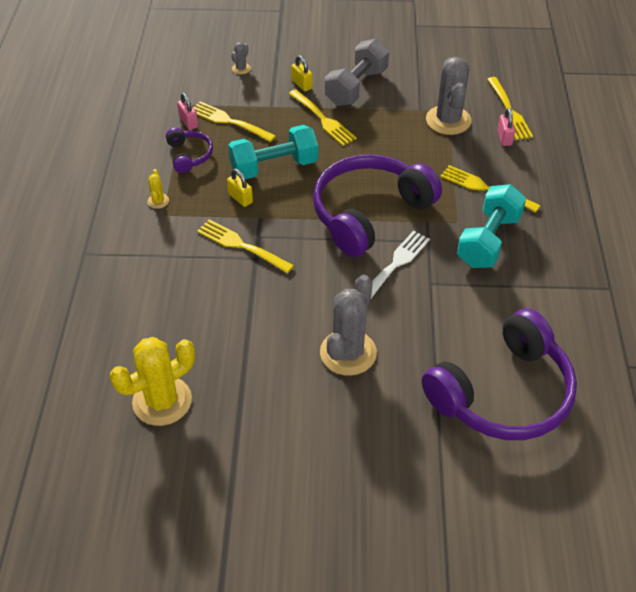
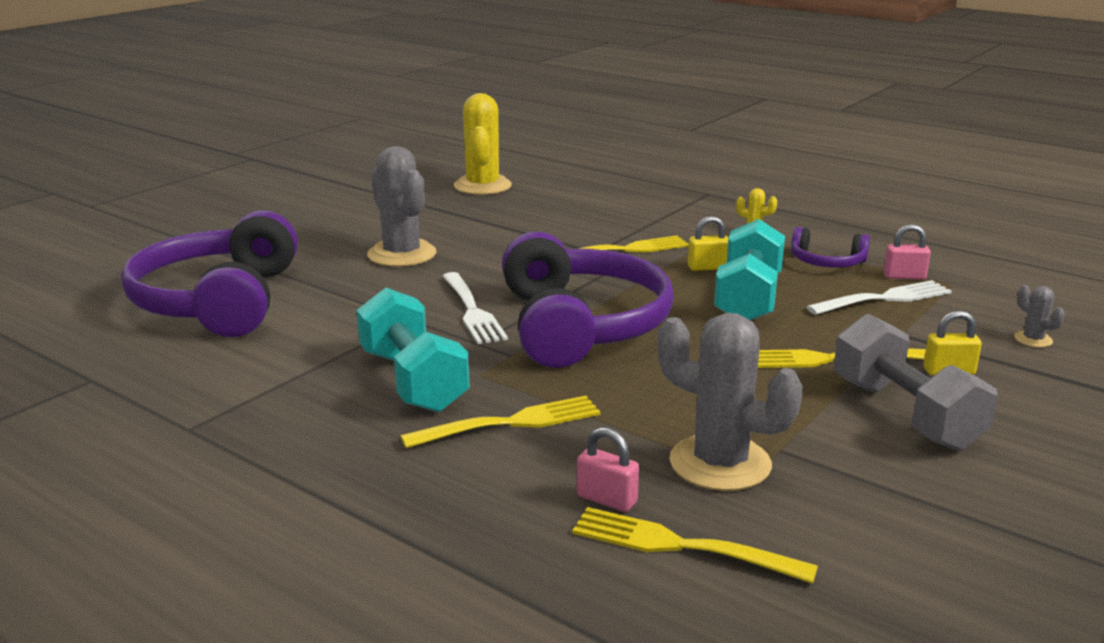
camera: 125 degrees right, 25 degrees down
(230, 121) = (883, 299): yellow fork -> white fork

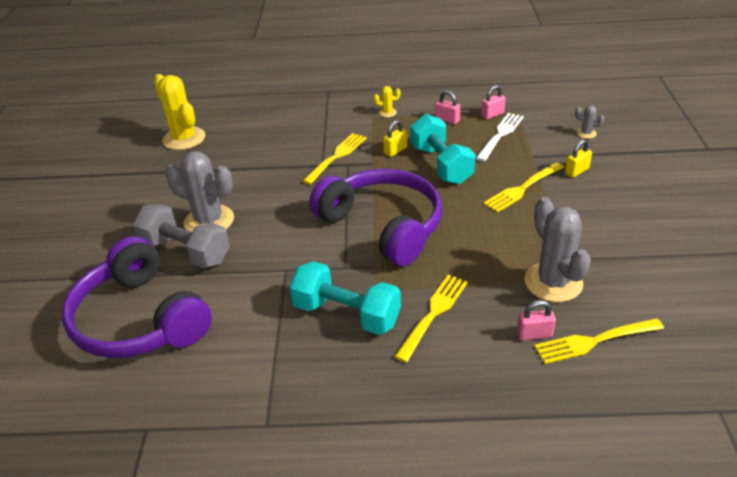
camera: 35 degrees left, 15 degrees up
(471, 310) = (310, 245): white fork -> none
(720, 463) = (553, 282): grey cactus -> grey cactus turned 75 degrees clockwise
(827, 262) = (447, 120): purple headphones -> pink padlock
(905, 414) = (588, 208): grey dumbbell -> grey dumbbell (185, 252)

